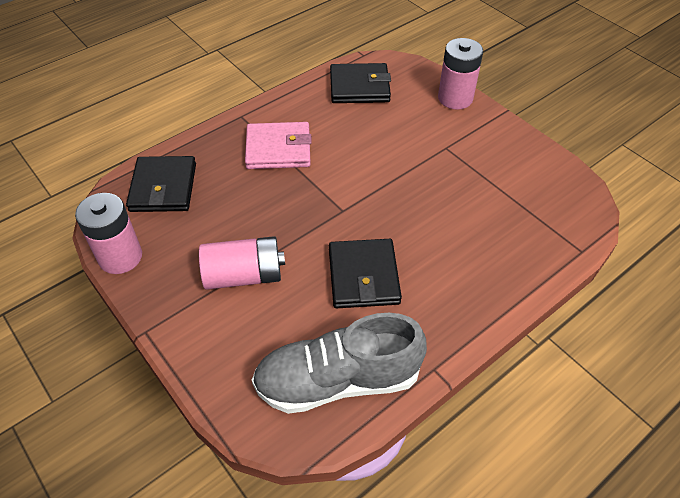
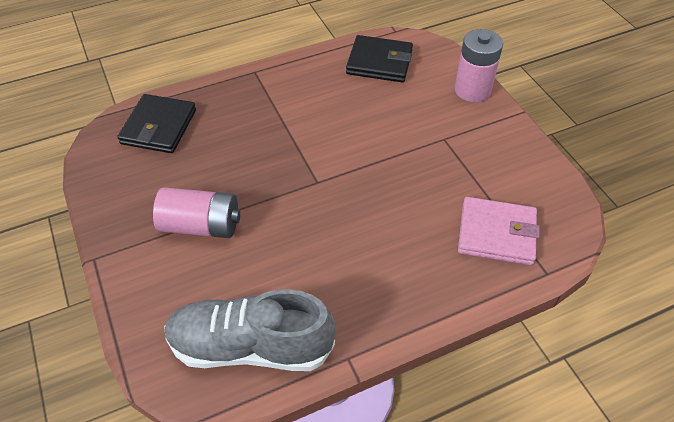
camera: 15 degrees right, 0 degrees up
(120, 257) = (97, 184): pink battery -> none
(278, 149) = (278, 110): pink wallet -> pink wallet (496, 233)
(363, 276) = (313, 251): black wallet -> none

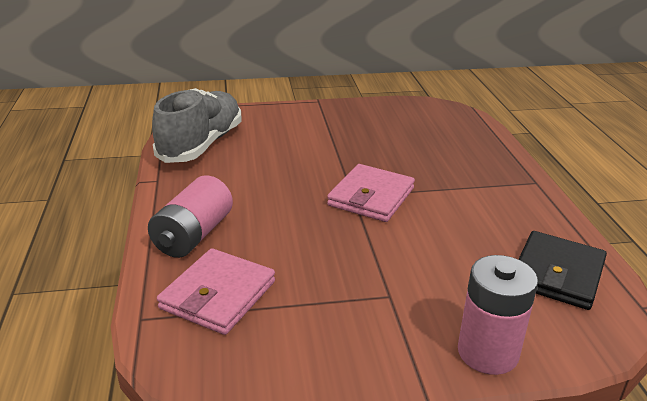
camera: 105 degrees right, 20 degrees down
(159, 127) = (453, 129): black wallet -> none
(201, 226) = (327, 137): pink battery -> pink battery (193, 235)
(317, 168) = (371, 197): none -> pink wallet

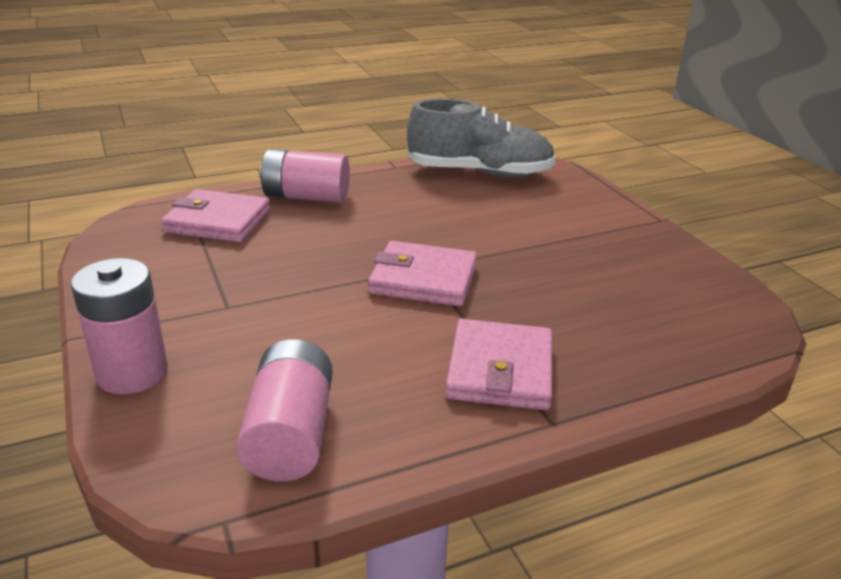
camera: 75 degrees right, 0 degrees up
(487, 188) = (500, 370): none -> pink wallet
(557, 274) = (290, 434): black wallet -> pink battery

